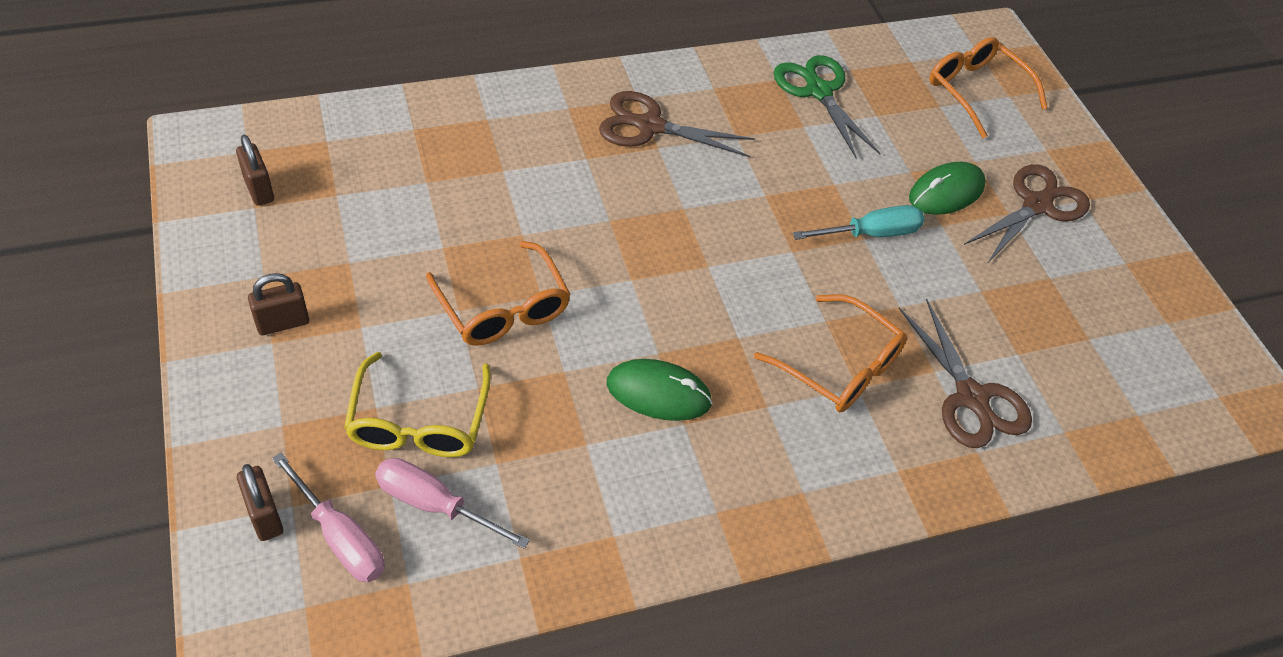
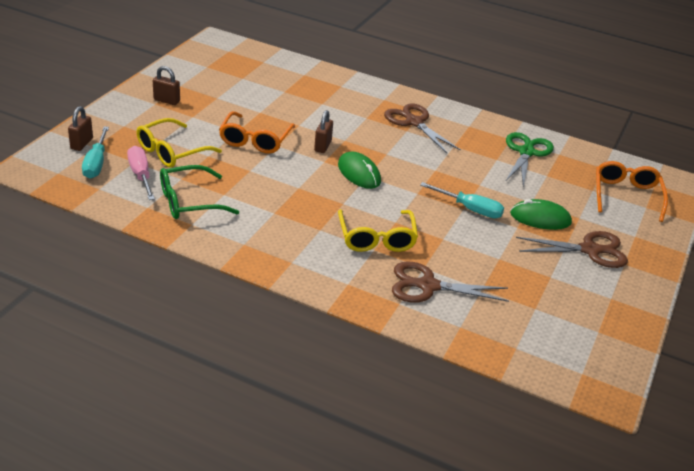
camera: 45 degrees right, 15 degrees down
(259, 189) = (216, 63): brown padlock -> brown padlock (323, 146)
(340, 537) = (96, 163): pink screwdriver -> turquoise screwdriver
(561, 498) = (189, 202): none -> green glasses
(658, 393) = (278, 198): green mouse -> green mouse (359, 173)
(840, 366) = (376, 238): orange glasses -> yellow glasses
(971, 397) = (428, 286): brown scissors -> brown scissors turned 75 degrees clockwise

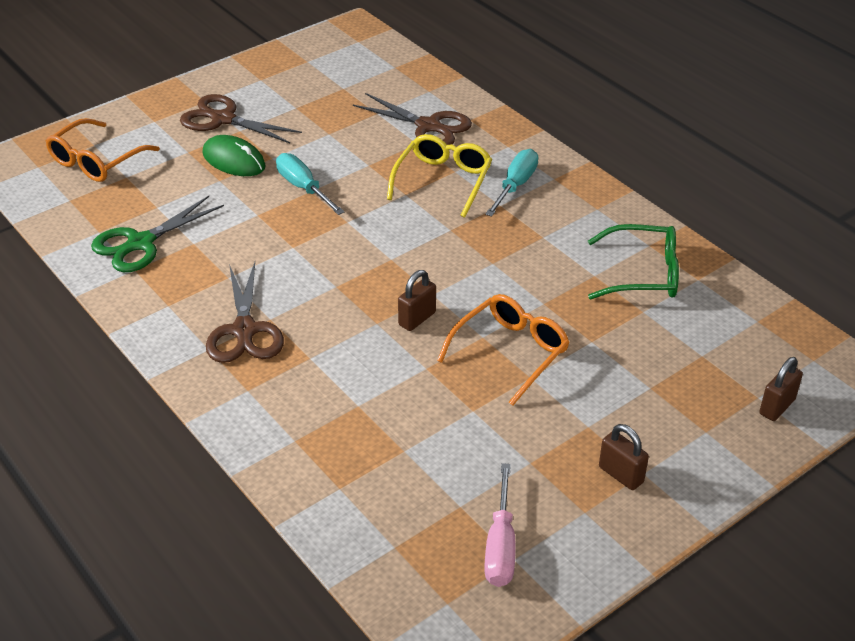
camera: 150 degrees left, 5 degrees up
(96, 163) = (757, 363): turquoise screwdriver -> turquoise screwdriver (515, 185)
(140, 175) = (697, 329): pink screwdriver -> pink screwdriver (500, 546)
(171, 151) = (643, 360): yellow glasses -> none
(359, 173) = (399, 264): green mouse -> none

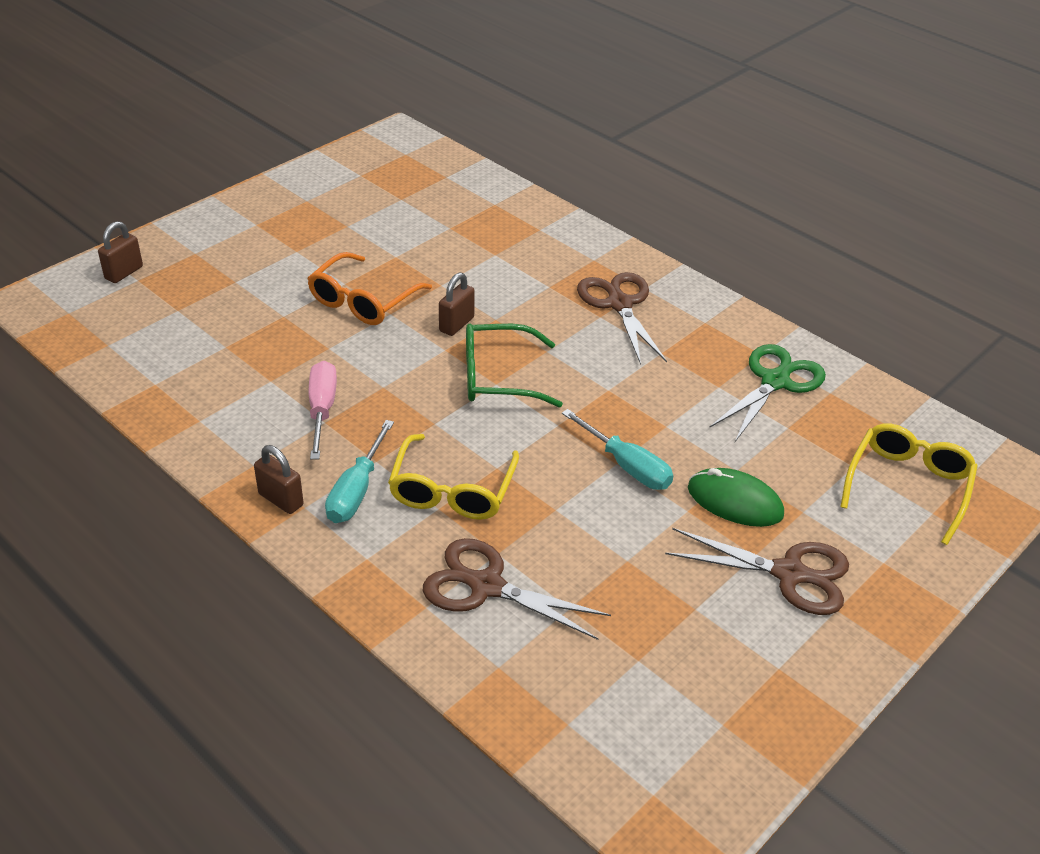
camera: 170 degrees right, 0 degrees up
(96, 161) = (908, 485): orange glasses -> yellow glasses
(500, 546) = (370, 180): pink screwdriver -> pink screwdriver (322, 409)
(621, 475) = (274, 222): brown padlock -> brown padlock (281, 499)
(643, 274) = (215, 385): green glasses -> green glasses (498, 377)

